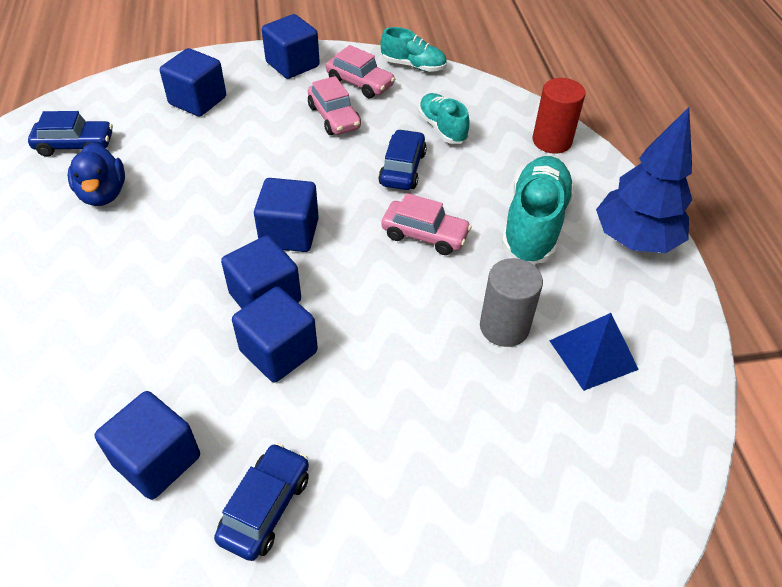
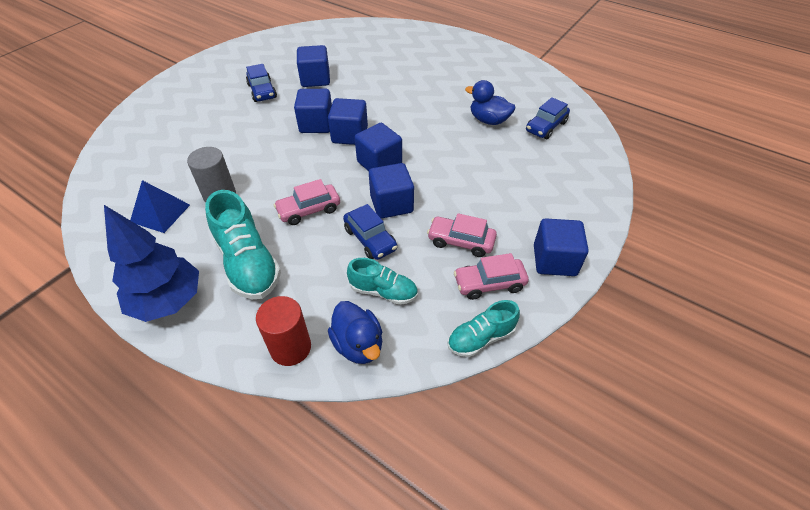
camera: 135 degrees right, 0 degrees up
(198, 101) = (548, 189): blue cube -> blue cube (391, 204)
(500, 112) = (358, 345): none -> blue duck

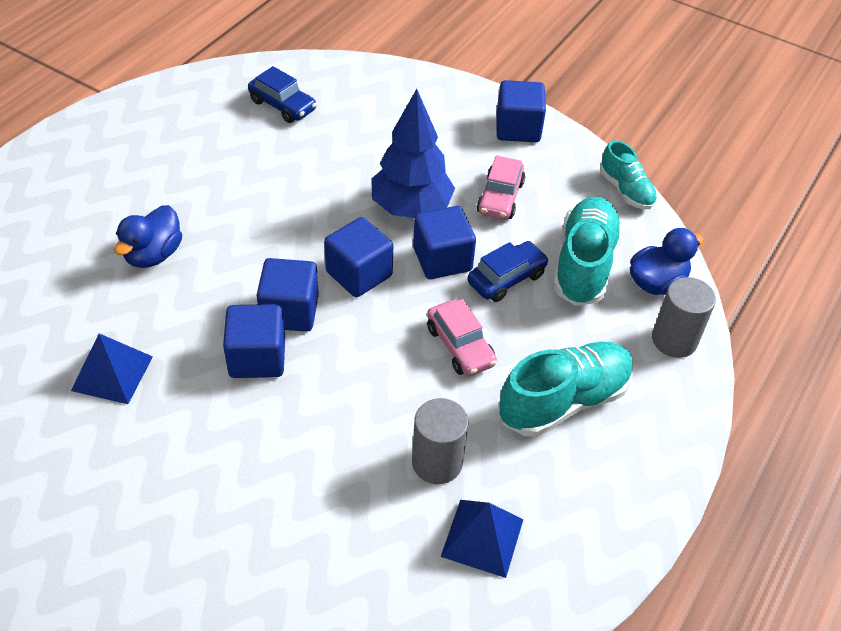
camera: 95 degrees left, 0 degrees up
(168, 301) = (640, 477): blue tree -> blue tree (411, 208)
(262, 91) = (141, 454): blue car -> none
(290, 348) = (674, 340): red cylinder -> grey cylinder
(315, 79) = (112, 373): blue cube -> blue pyramid
(383, 291) = (584, 264): turquoise shoe -> turquoise shoe, size x1.68
(488, 120) = (263, 157): blue duck -> blue duck (153, 254)
(489, 284) = (557, 179): pink car -> none

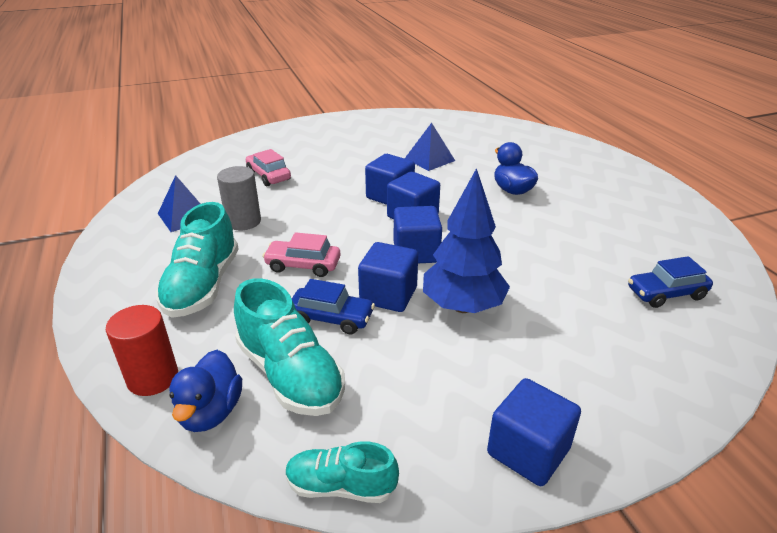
camera: 130 degrees right, 15 degrees down
(500, 198) = (426, 368): pink car -> pink car (268, 176)
(506, 278) = (331, 318): blue car -> blue car turned 75 degrees counterclockwise
(674, 340) = (153, 378): grey cylinder -> red cylinder

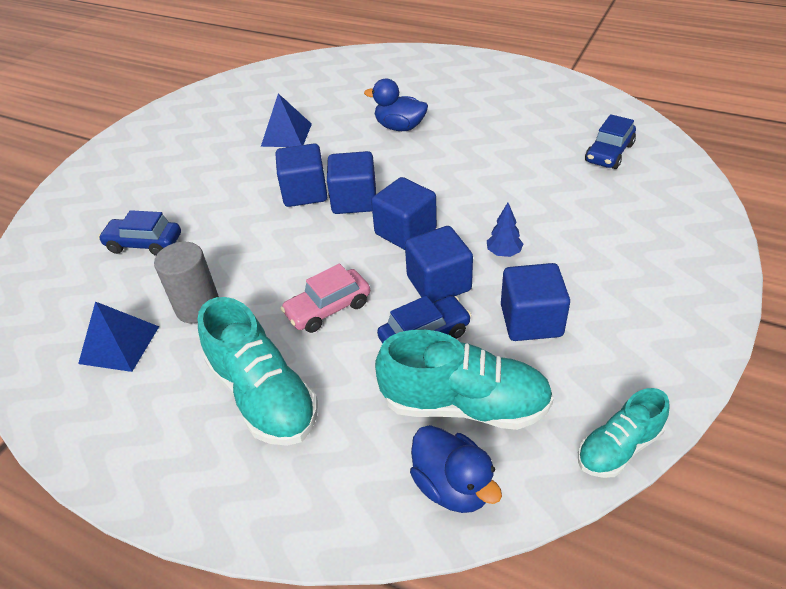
camera: 40 degrees left, 10 degrees up
(153, 378) = (358, 506): red cylinder -> none
(268, 176) = (144, 244): pink car -> blue car
(463, 306) = (503, 253): blue tree -> blue tree, size x0.42
(528, 451) = (680, 325): blue cube -> blue cube (531, 320)

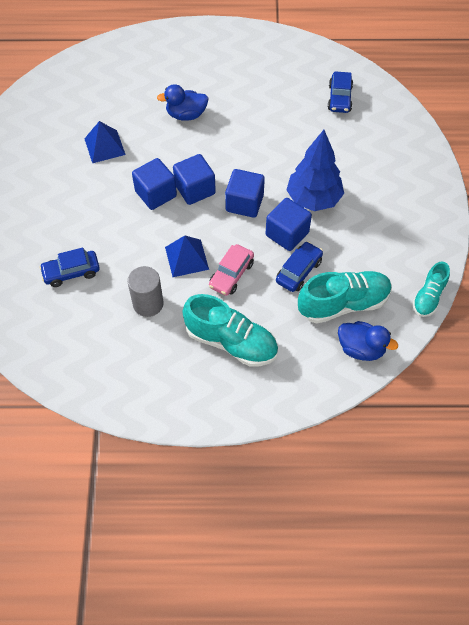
camera: 30 degrees left, 15 degrees up
(119, 344) = (117, 346): blue pyramid -> blue pyramid (187, 258)
(503, 253) = (313, 199): blue tree -> blue tree, size x2.37
(531, 320) = (352, 240): blue cube -> none

